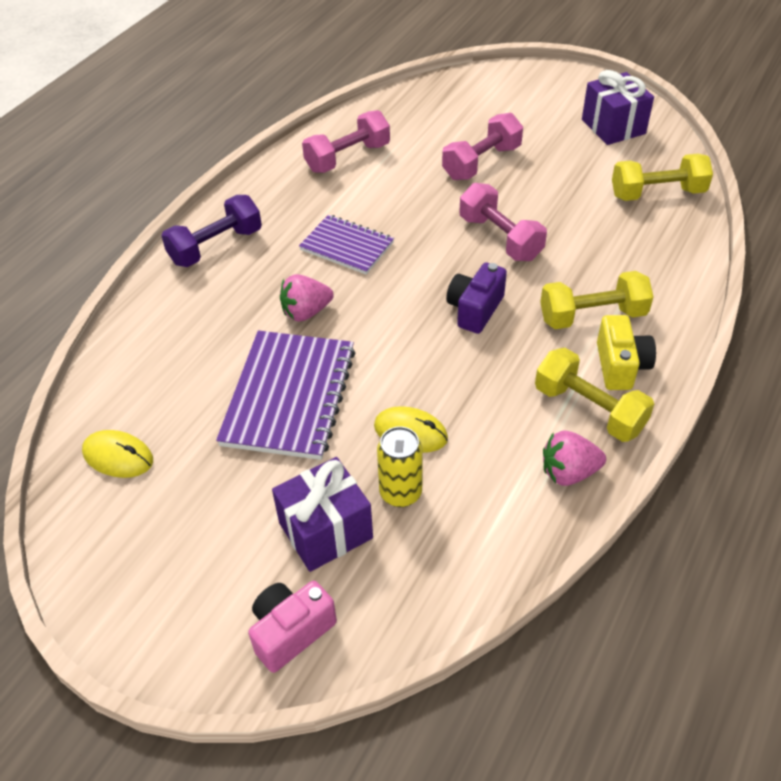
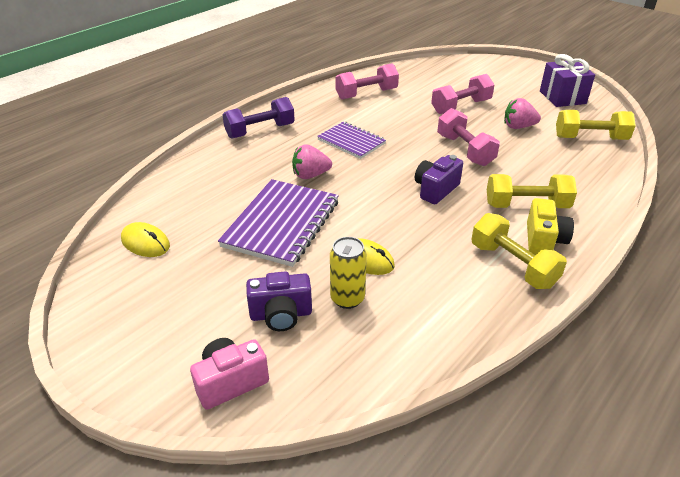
camera: 10 degrees right, 10 degrees down
(325, 530) = (281, 315): purple gift -> purple camera
(569, 472) = (487, 306): pink strawberry -> pink strawberry (518, 127)

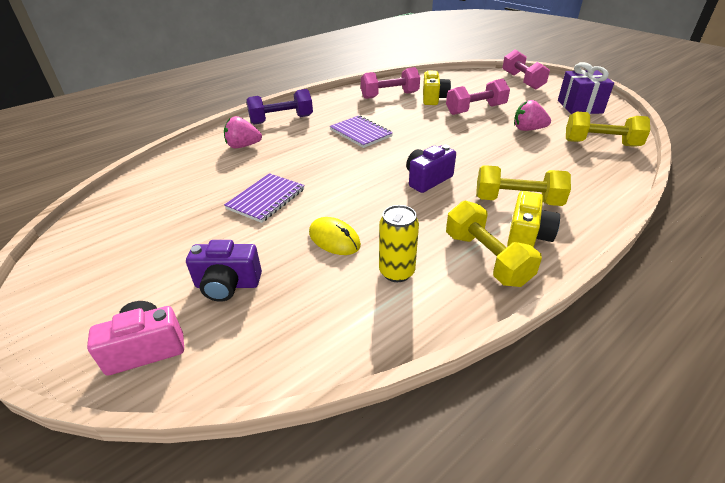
camera: 10 degrees right, 0 degrees up
(145, 242) = (135, 205): yellow mouse -> none
(281, 224) = (266, 199): purple notebook -> purple notebook, size x0.62
(310, 175) = (311, 159): pink strawberry -> pink strawberry (243, 146)
(347, 298) = (300, 275): yellow can -> yellow can (396, 272)
(414, 95) = (433, 98): none -> yellow camera
(464, 150) = (468, 146): pink dumbbell -> pink dumbbell (522, 81)

